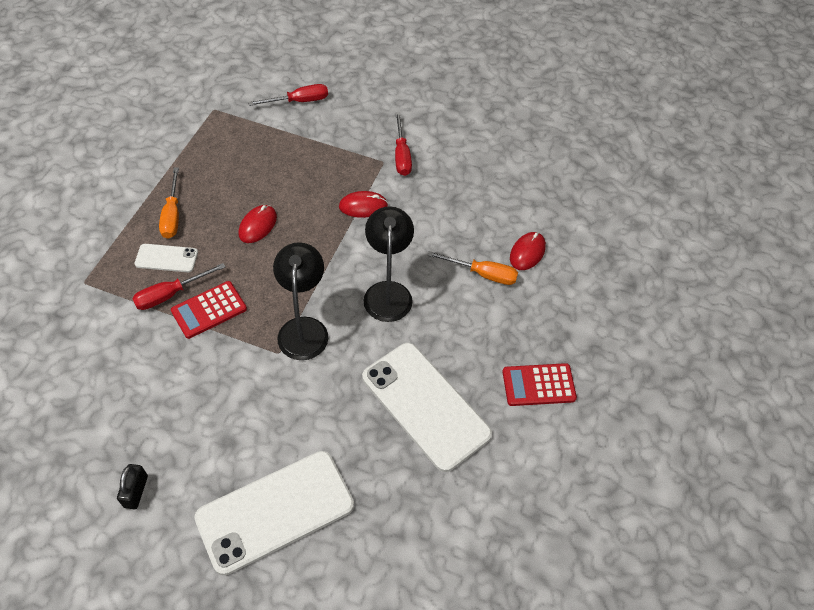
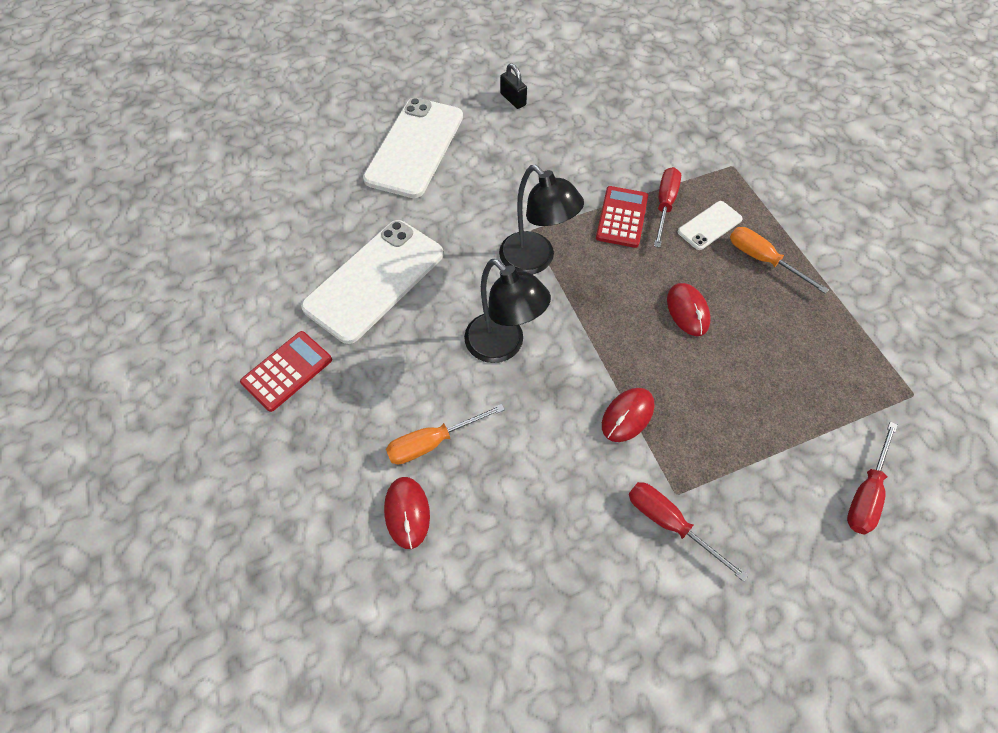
camera: 140 degrees right, 5 degrees up
(425, 405) = (375, 280): white phone -> white phone turned 60 degrees counterclockwise

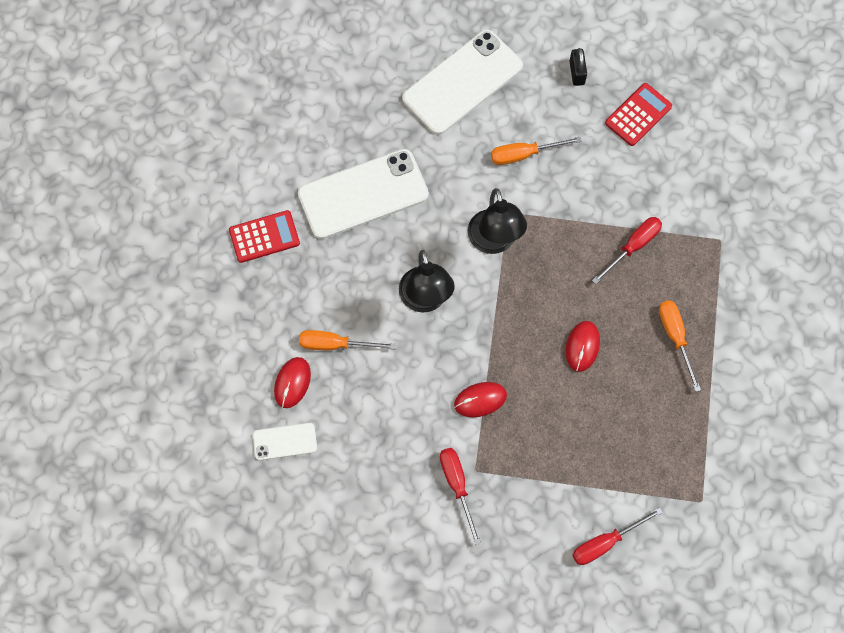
camera: 30 degrees right, 10 degrees up
(511, 177) = (524, 154): none -> orange screwdriver
(622, 217) = (589, 239): red calculator -> red calculator (638, 115)
(709, 225) = (656, 285): white phone -> white phone (285, 441)

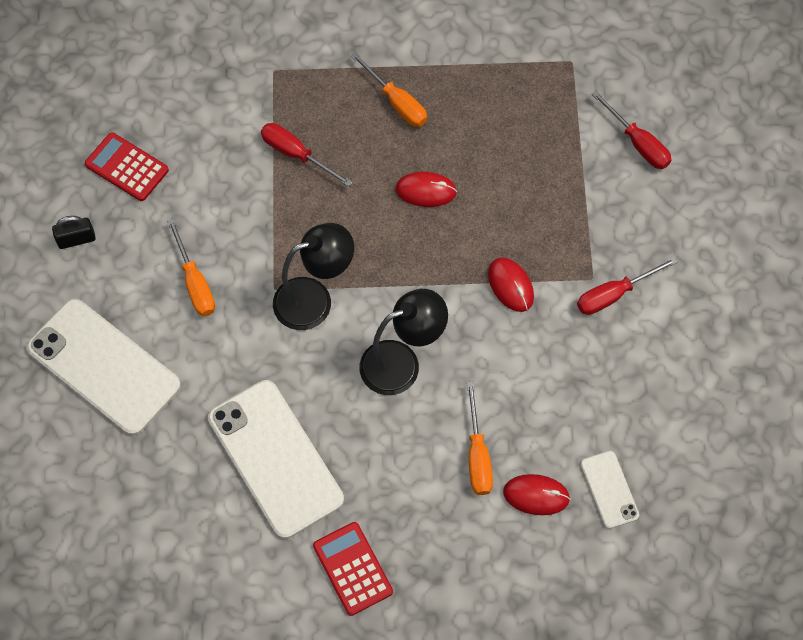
camera: 100 degrees left, 5 degrees down
(675, 337) = (396, 102): orange screwdriver -> orange screwdriver turned 105 degrees counterclockwise

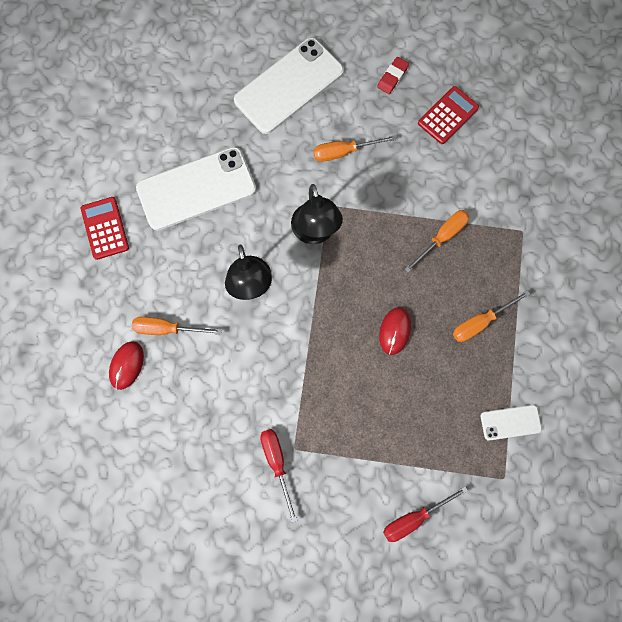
camera: 100 degrees right, 10 degrees up
(76, 239) = (392, 77): black padlock -> red eraser
(296, 154) = (442, 237): red screwdriver -> orange screwdriver
(353, 568) = (105, 228): red calculator -> red calculator turned 90 degrees counterclockwise
(510, 285) = (300, 381): red mouse -> none
(609, 489) = (118, 421): white phone -> white phone (510, 422)

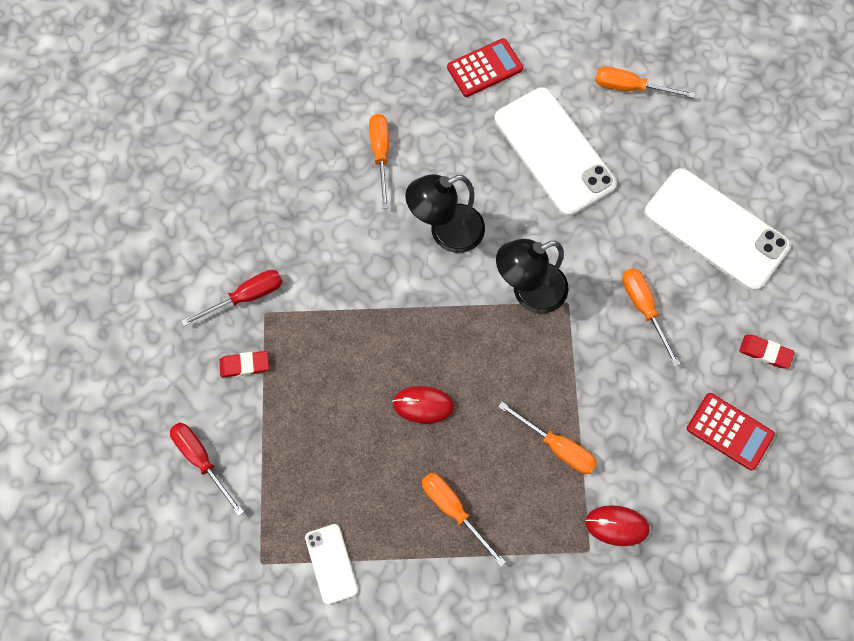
camera: 80 degrees right, 5 degrees down
(126, 365) = (333, 122): red mouse -> red mouse (617, 525)
(152, 118) = (630, 87): none -> orange screwdriver
(338, 472) = (244, 365): none -> red eraser

